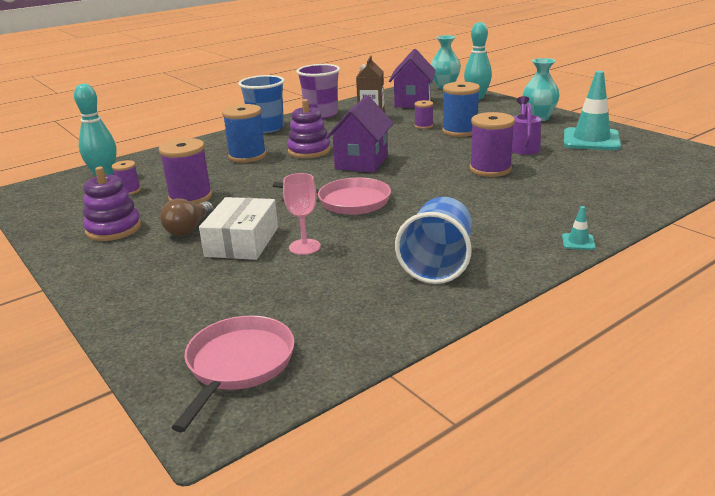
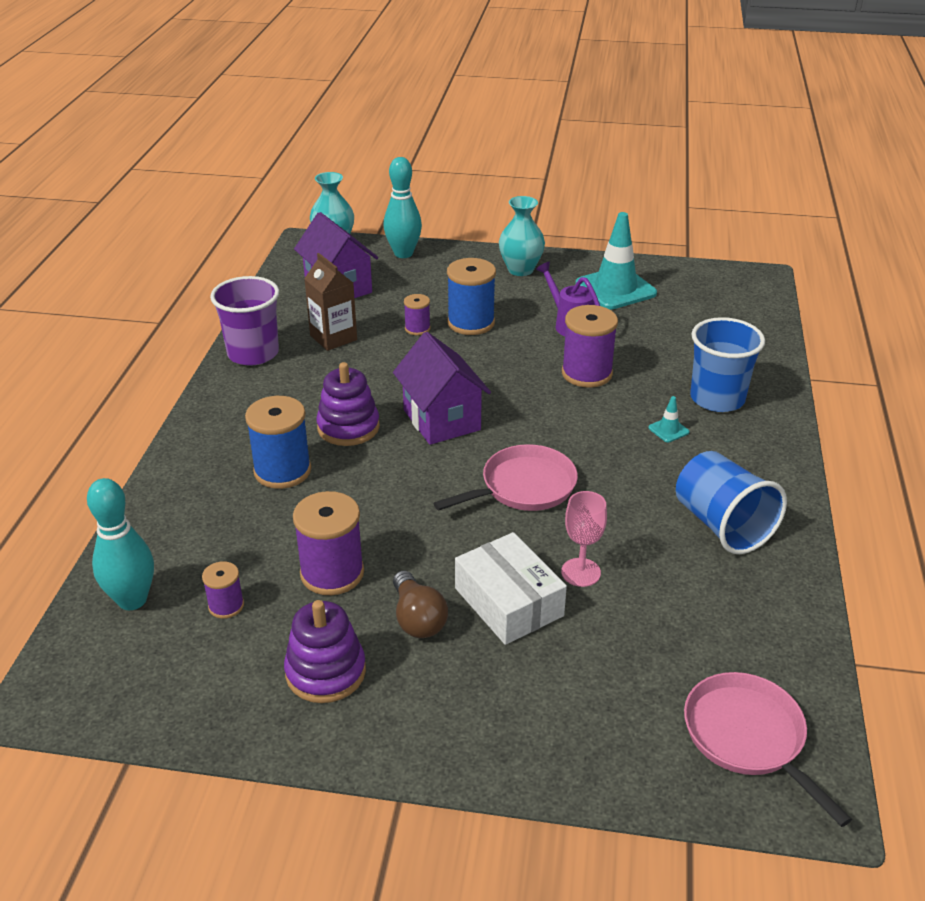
camera: 45 degrees left, 10 degrees up
(266, 128) = (218, 408): blue cup -> blue cup (717, 398)
(578, 242) = (783, 439): turquoise traffic cone -> turquoise traffic cone (668, 430)

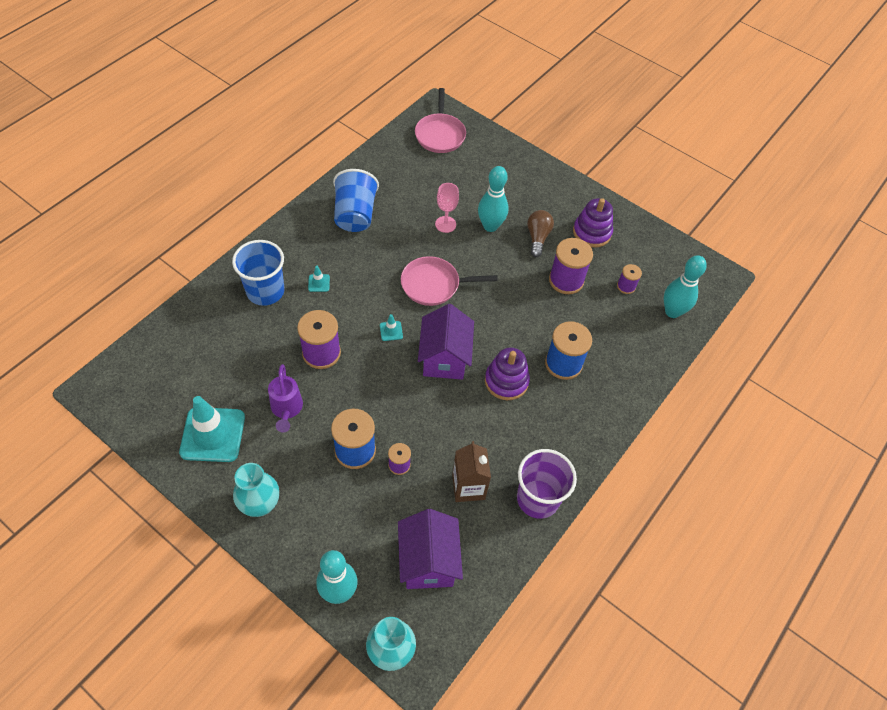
camera: 155 degrees left, 20 degrees up
(509, 602) = (490, 226): white box -> turquoise bowling pin
(530, 420) = (391, 331): none -> turquoise traffic cone

